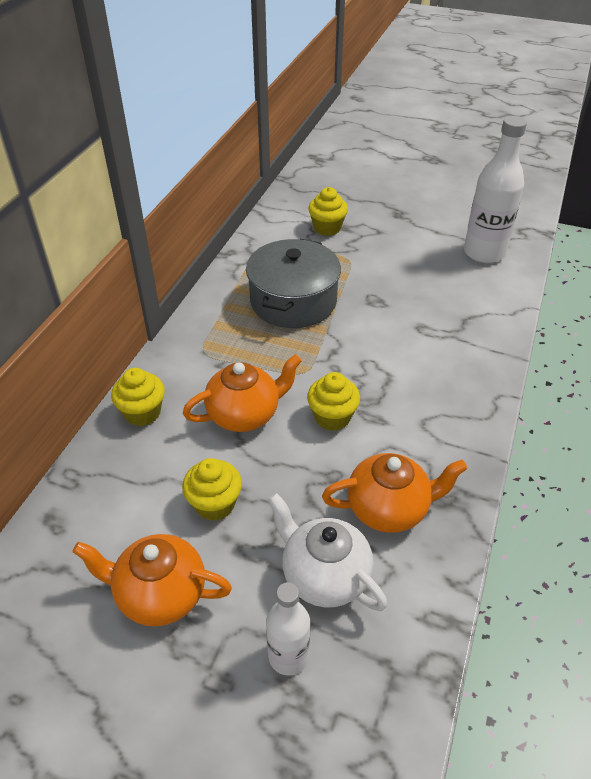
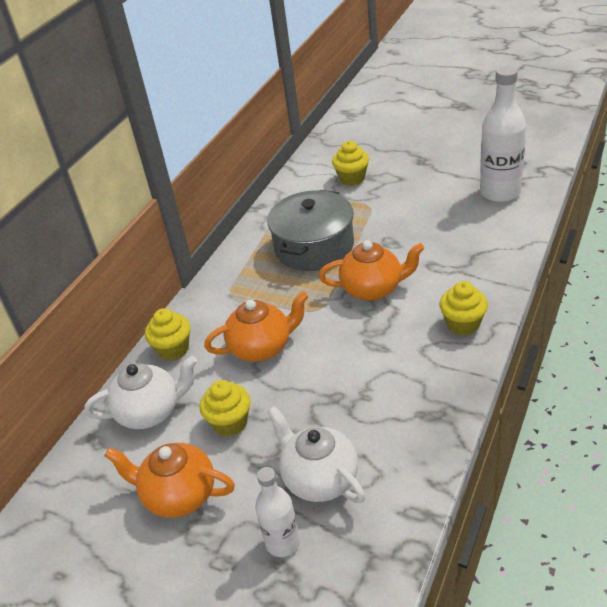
camera: 10 degrees right, 5 degrees down
(119, 488) = (150, 412): none -> white teapot
(332, 417) = (340, 347): yellow cupcake -> yellow cupcake (463, 324)
(389, 509) = (382, 423): orange teapot -> orange teapot (373, 289)

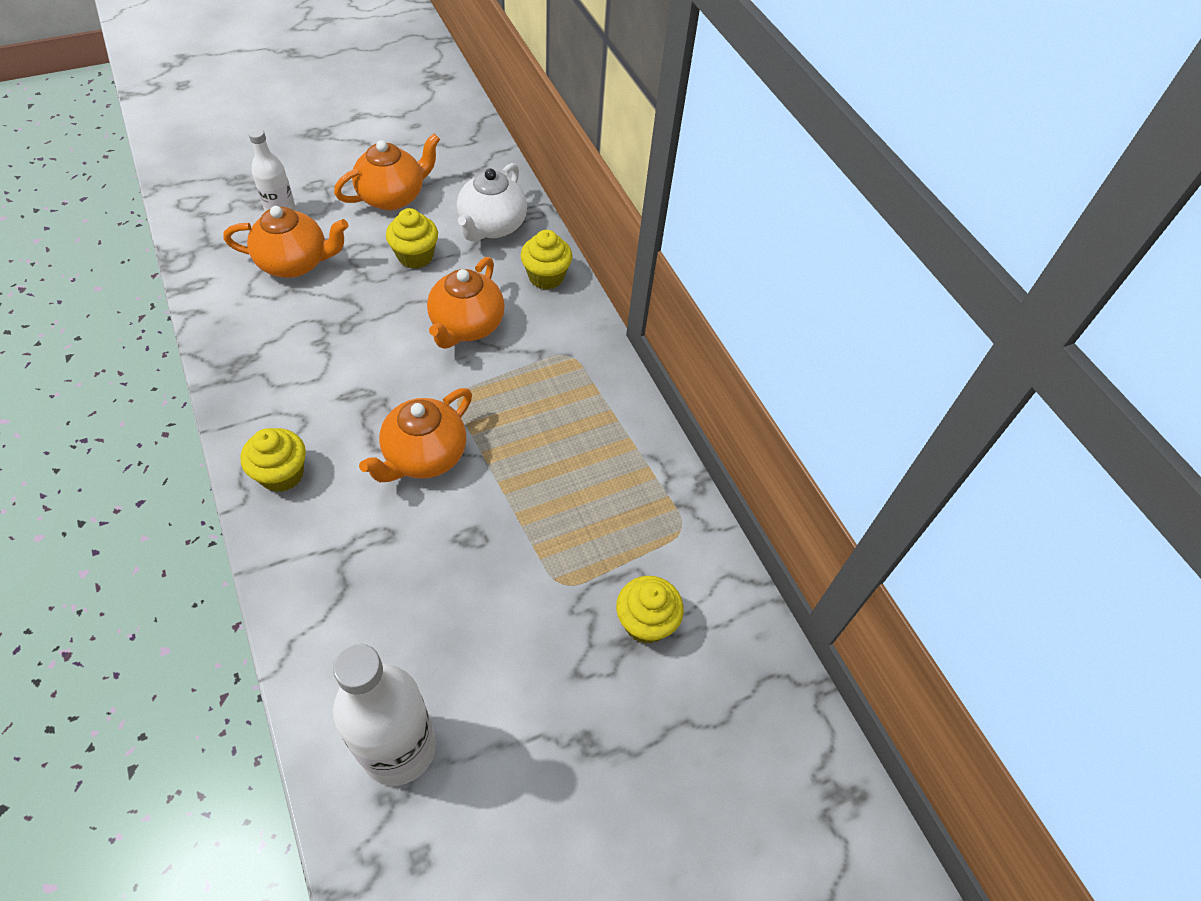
camera: 120 degrees right, 15 degrees up
(314, 247) = (555, 469): grey pot -> none
(319, 479) = (295, 263): white teapot -> orange teapot

